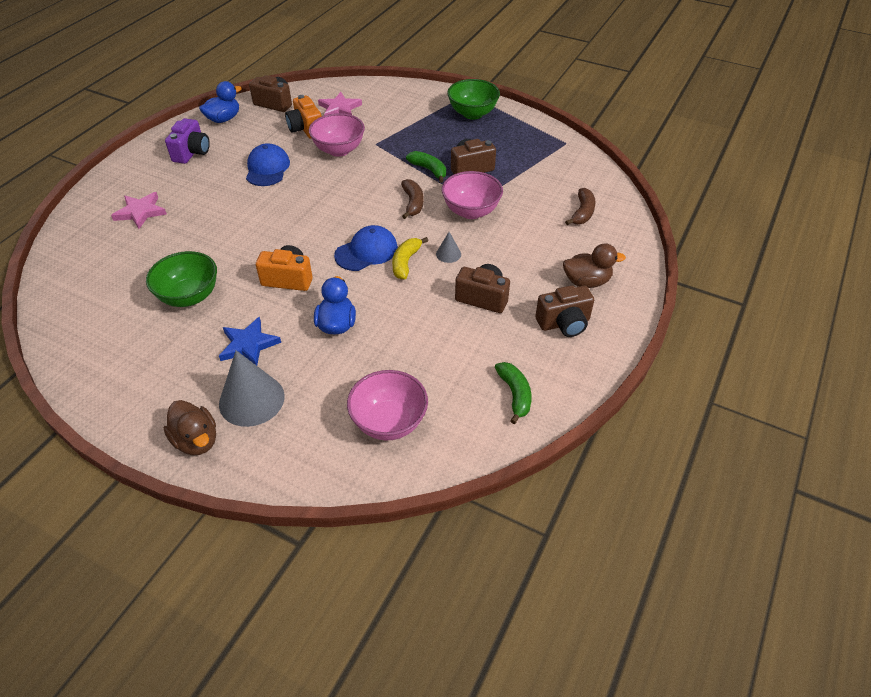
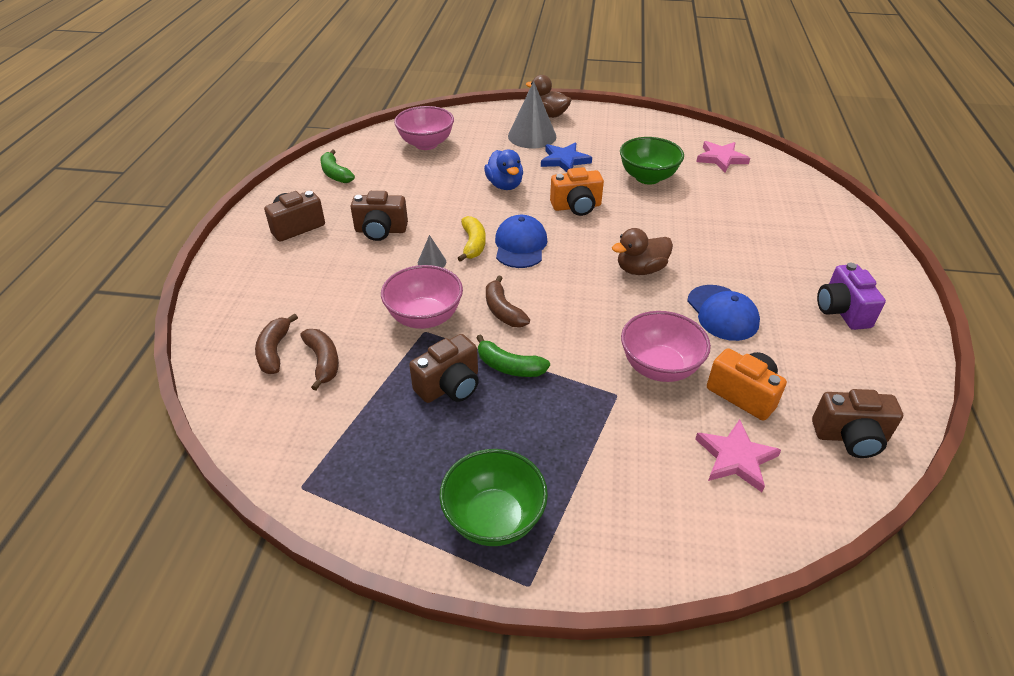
camera: 160 degrees right, 5 degrees down
(140, 212) = (789, 229): pink star -> pink star (721, 158)
(223, 119) = (881, 379): blue duck -> none
(366, 251) = (520, 245): blue cap -> blue cap turned 150 degrees clockwise
(548, 199) = (323, 361): none -> brown banana
(586, 282) = (272, 268): brown duck -> brown duck (640, 269)

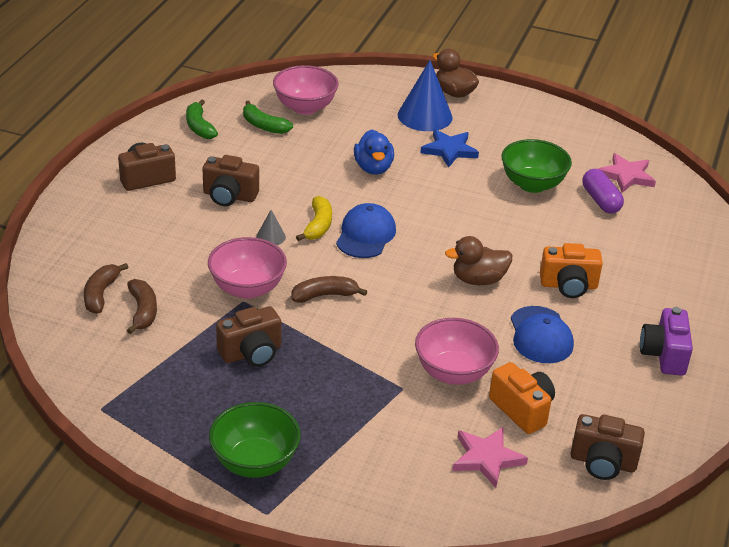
camera: 10 degrees right, 5 degrees down
(503, 311) = (324, 295): brown banana -> brown banana turned 90 degrees clockwise
(509, 366) = (312, 346): green banana -> green banana (264, 126)
(532, 136) = (425, 116): grey cone -> blue cone
(576, 207) = (440, 204): orange camera -> orange camera (568, 286)
(711, 182) = (600, 201): none -> purple capsule

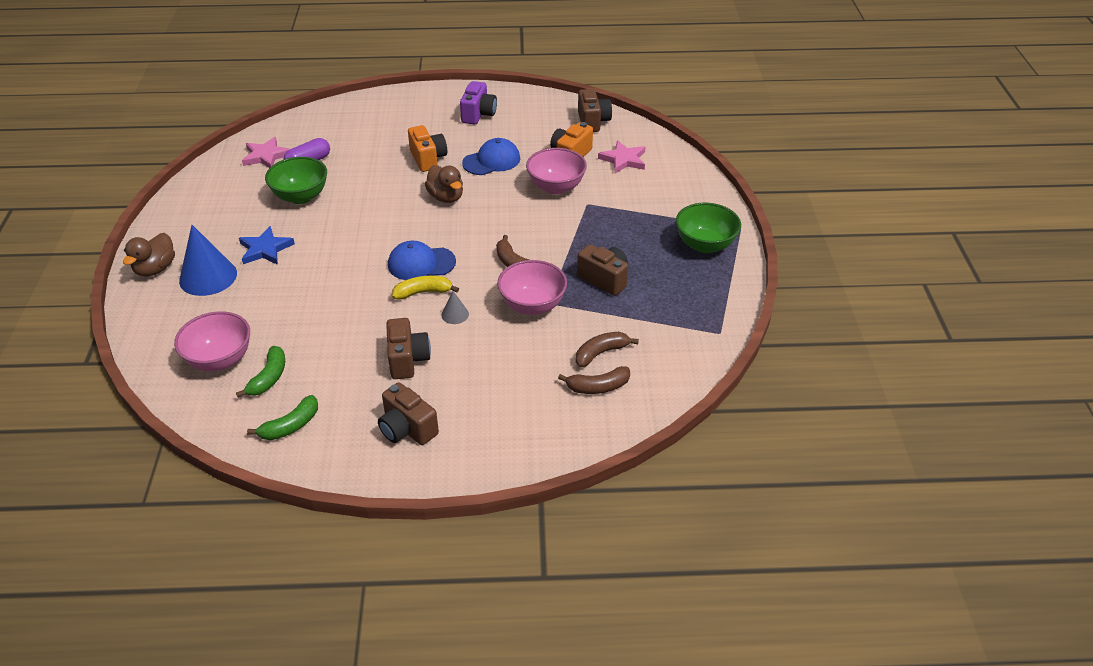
camera: 110 degrees left, 5 degrees up
(373, 168) = (315, 285): blue duck -> none
(664, 355) = (478, 114): purple camera -> purple camera turned 60 degrees counterclockwise

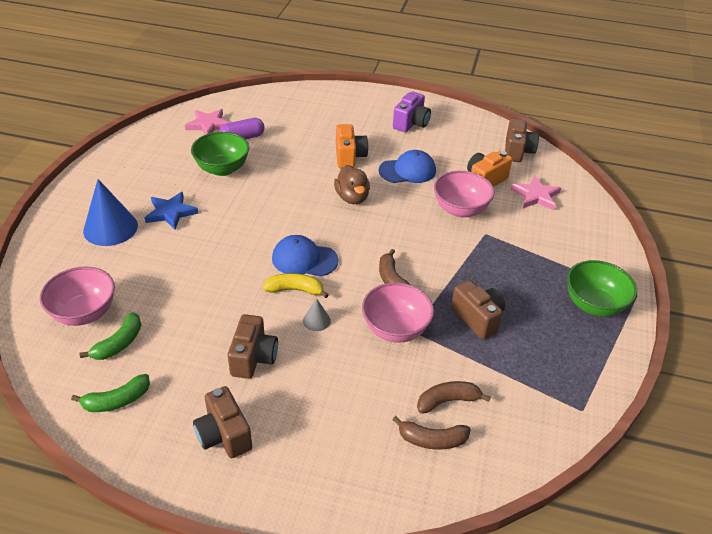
camera: 15 degrees right, 0 degrees up
(155, 269) = (70, 210): brown duck -> none

